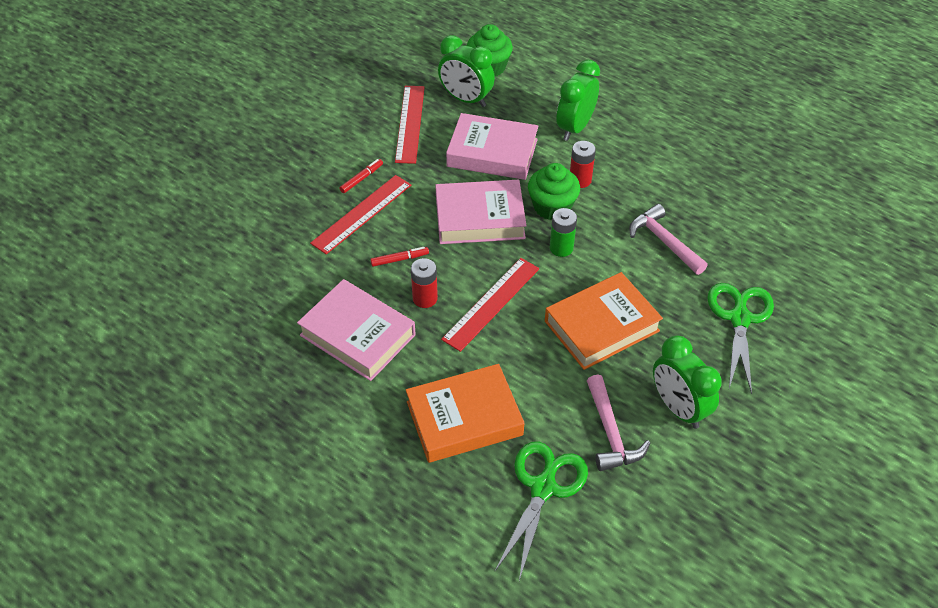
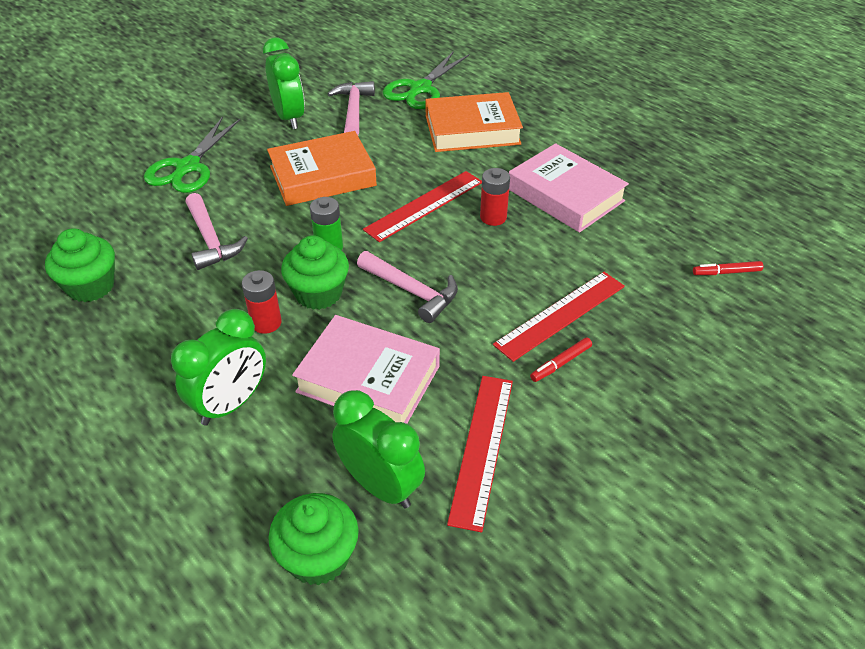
camera: 170 degrees left, 5 degrees down
(399, 259) = (516, 257): red marker -> red marker (726, 272)
(480, 218) = (412, 291): pink book -> pink hammer
(728, 190) = (91, 286): none -> green cupcake

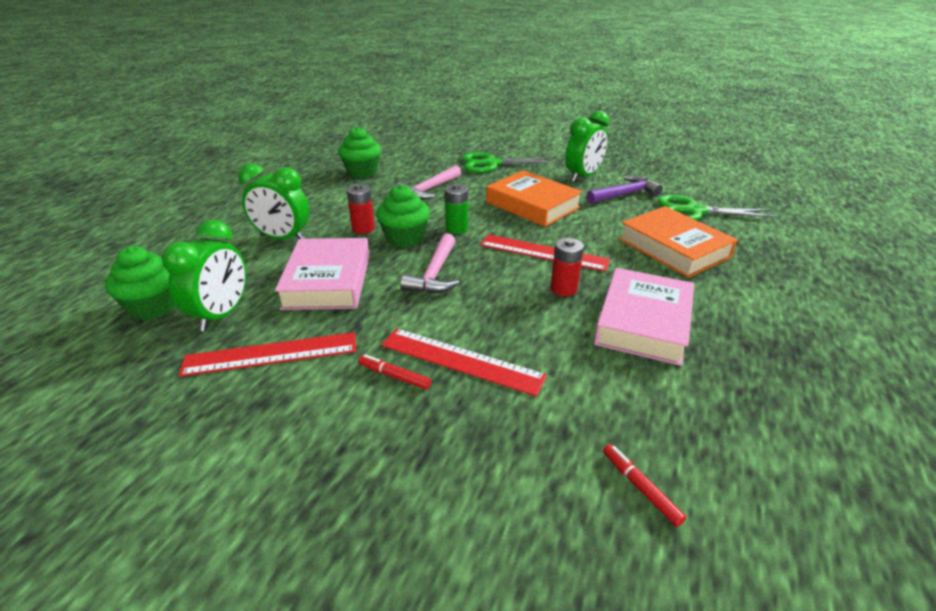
camera: 65 degrees right, 10 degrees down
(353, 110) = (625, 194): pink hammer -> purple hammer

